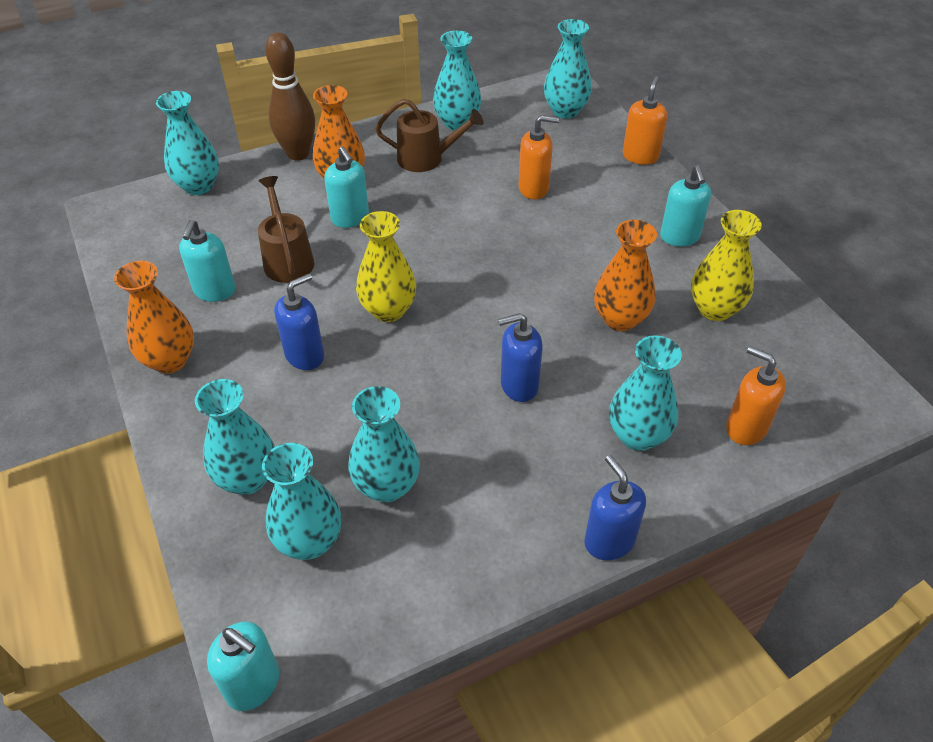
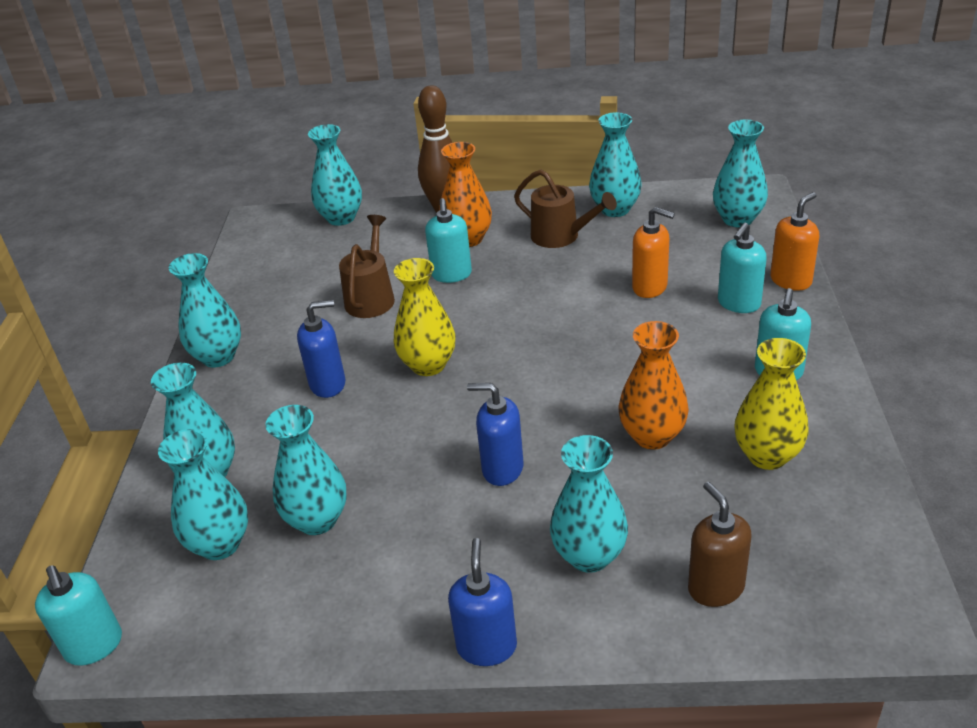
camera: 30 degrees right, 10 degrees down
(170, 360) = (218, 357): orange vase -> turquoise vase
(214, 291) = (293, 309): turquoise soap dispenser -> turquoise soap dispenser (738, 303)
(746, 428) = (715, 587): orange soap dispenser -> brown soap dispenser

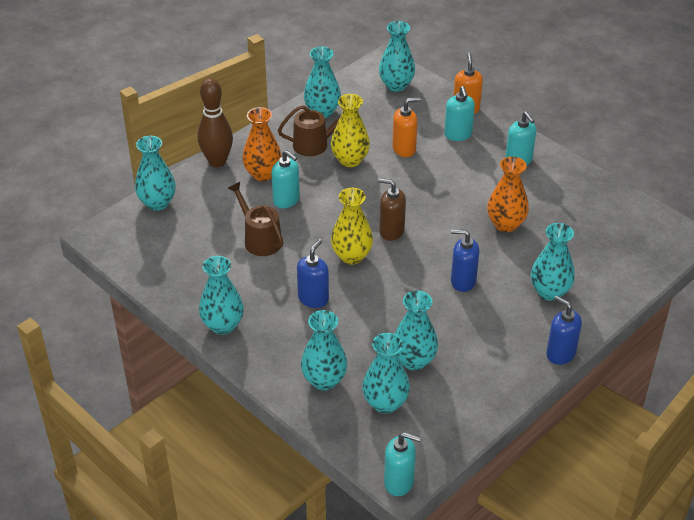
camera: 50 degrees left, 5 degrees up
(502, 469) = (463, 281): blue soap dispenser -> blue soap dispenser turned 45 degrees clockwise
(715, 587) = (610, 271): brown soap dispenser -> brown soap dispenser (391, 231)
(767, 455) = (562, 203): yellow vase -> yellow vase (350, 160)

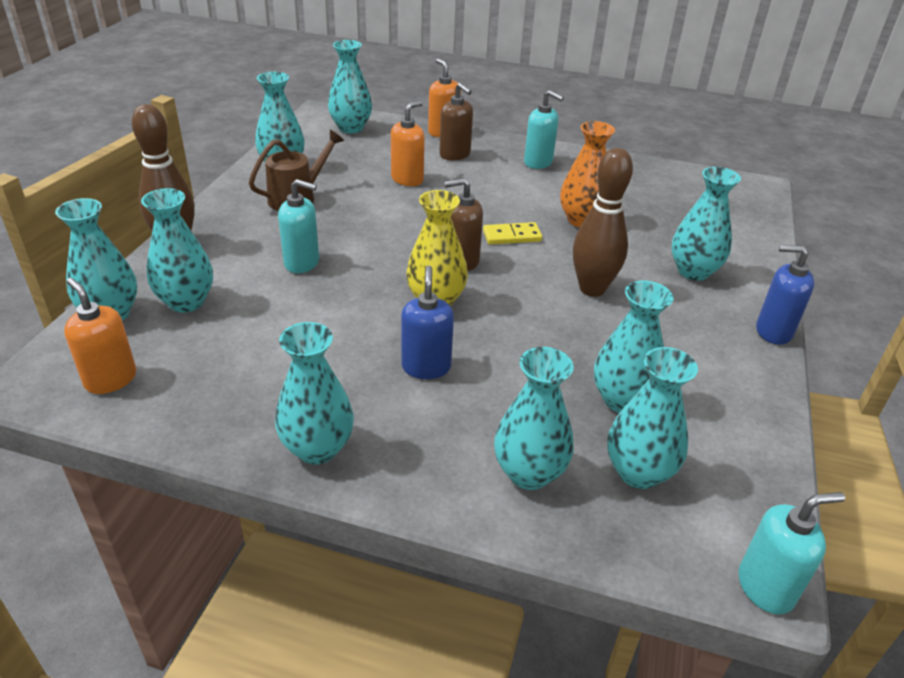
camera: 30 degrees left, 5 degrees down
(139, 246) = (110, 379): none -> orange soap dispenser
(202, 208) = (186, 302): none -> turquoise vase
(259, 239) = (296, 316): brown watering can -> none
(263, 174) = (249, 243): orange vase -> none
(350, 160) = (352, 203): yellow vase -> none
(442, 222) = (512, 236): none -> yellow domino
(458, 135) = (455, 155): turquoise soap dispenser -> brown soap dispenser
(463, 281) = (592, 289): blue soap dispenser -> brown bowling pin

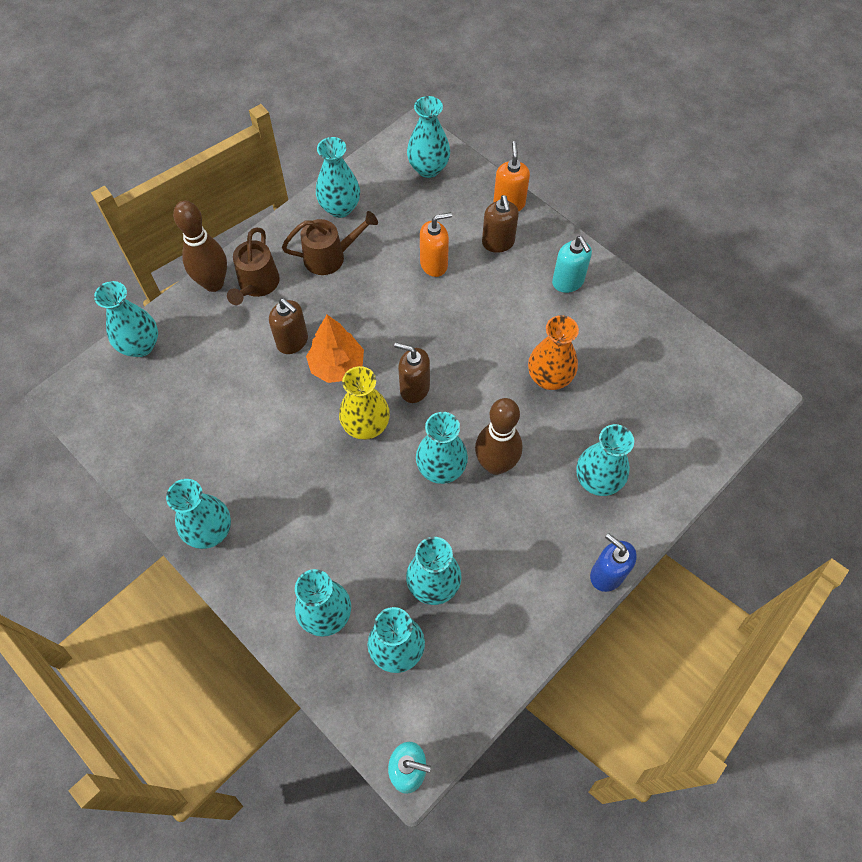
camera: 30 degrees right, 25 degrees up
(110, 379) = (116, 411): orange soap dispenser -> none
(186, 302) = (193, 353): turquoise vase -> turquoise vase (441, 468)
(229, 234) = (257, 285): none -> brown watering can
(302, 263) = (292, 341): turquoise soap dispenser -> brown soap dispenser
(366, 267) = (337, 366): none -> orange tree
(426, 367) = (318, 490): blue soap dispenser -> none
(512, 236) = (474, 374): yellow domino -> none

